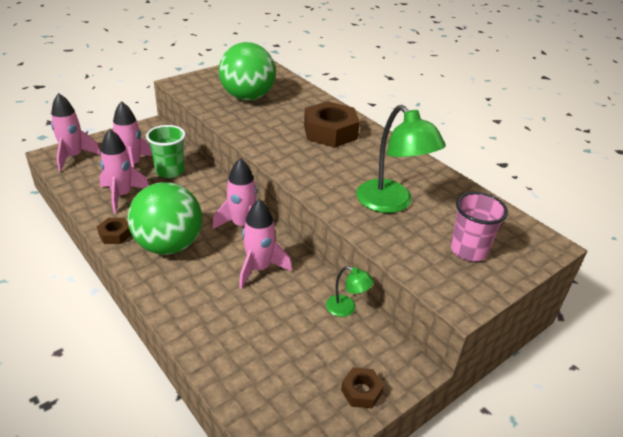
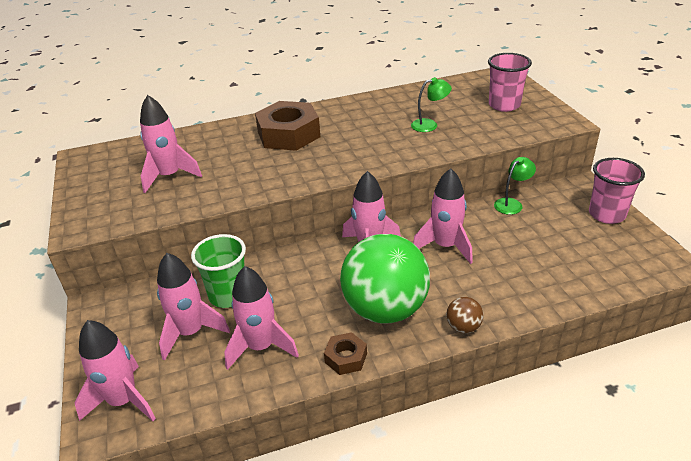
camera: 65 degrees left, 0 degrees up
(155, 291) = (463, 327): none -> brown ball
(247, 97) = (169, 176): green ball -> pink rocket
(361, 391) = (606, 214): brown nut -> pink cup
(391, 203) = (429, 125): green lamp -> green lamp, size x0.49

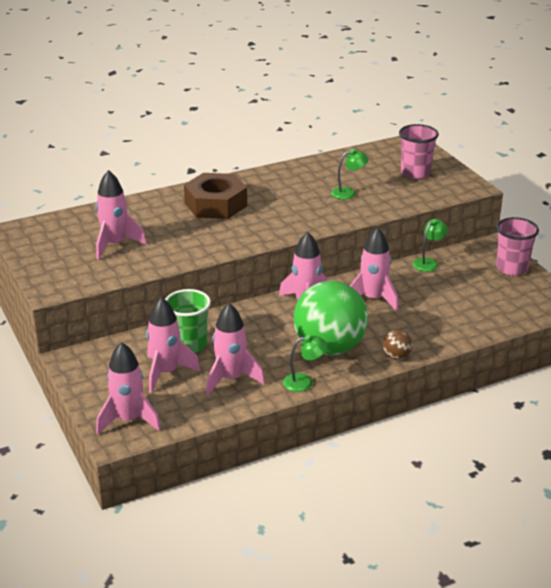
camera: 10 degrees left, 5 degrees down
(346, 358) = (304, 382): brown nut -> green lamp

